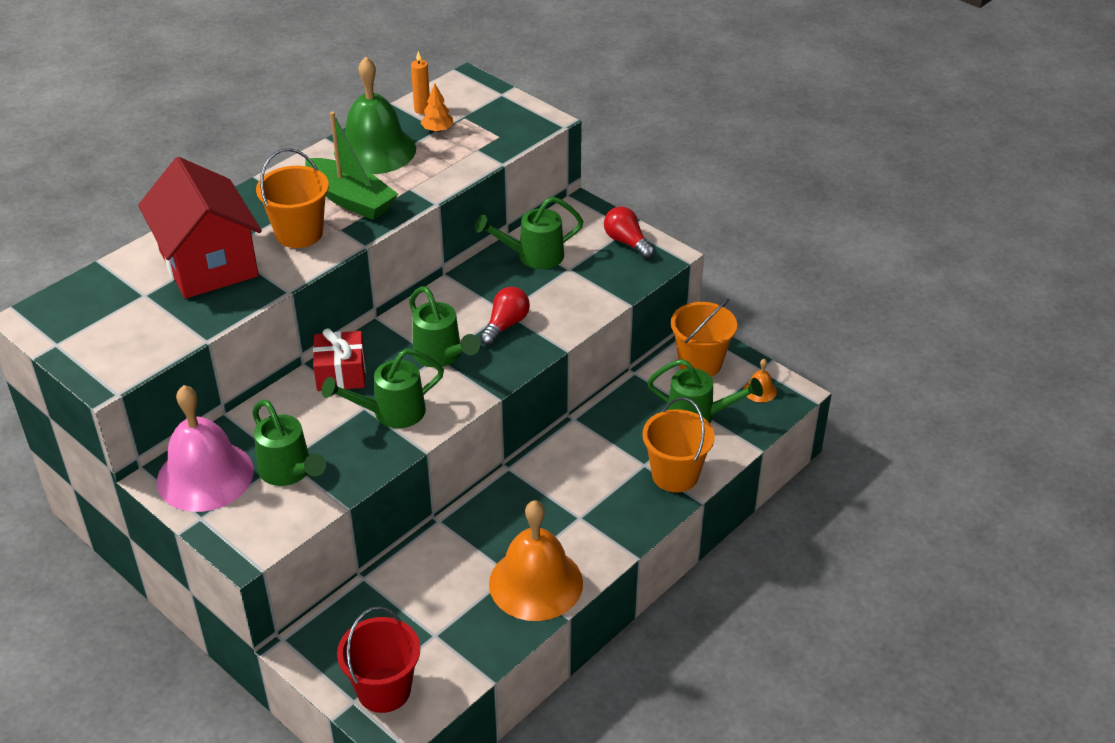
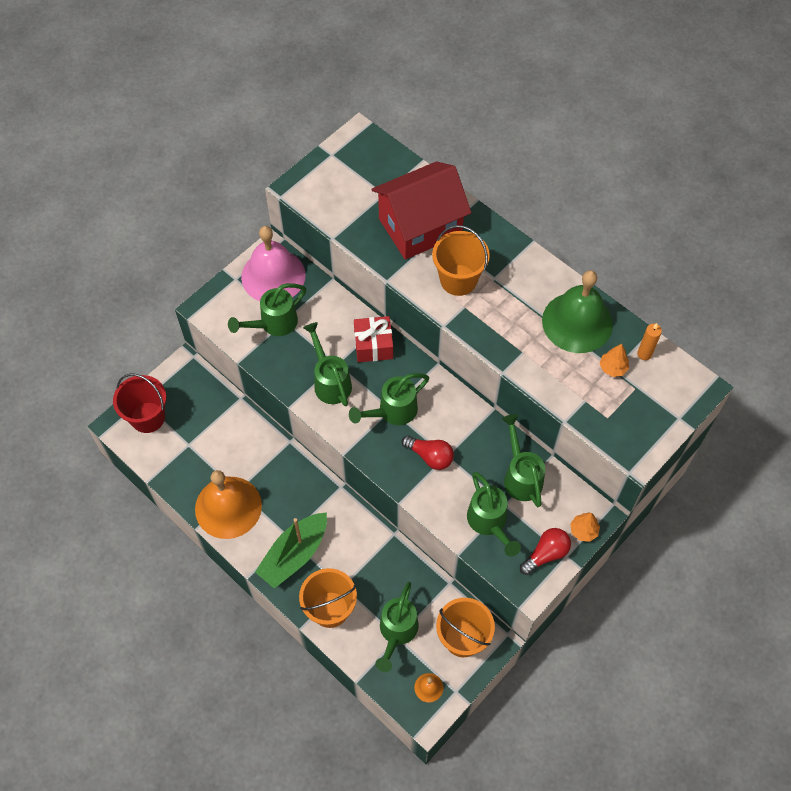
camera: 90 degrees right, 20 degrees up
(351, 199) = (505, 311): green boat -> green boat (294, 554)
(591, 281) = (489, 523): none -> green watering can
(598, 216) = (583, 530): none -> orange tree

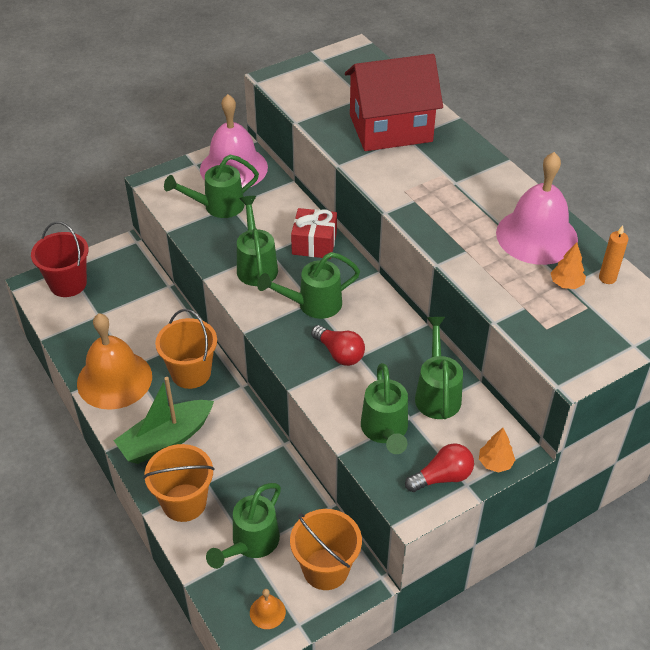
camera: 15 degrees right, 15 degrees down
(458, 280) = (415, 177): orange bucket -> orange bucket (191, 373)
(577, 322) = (536, 236): green bell -> pink bell

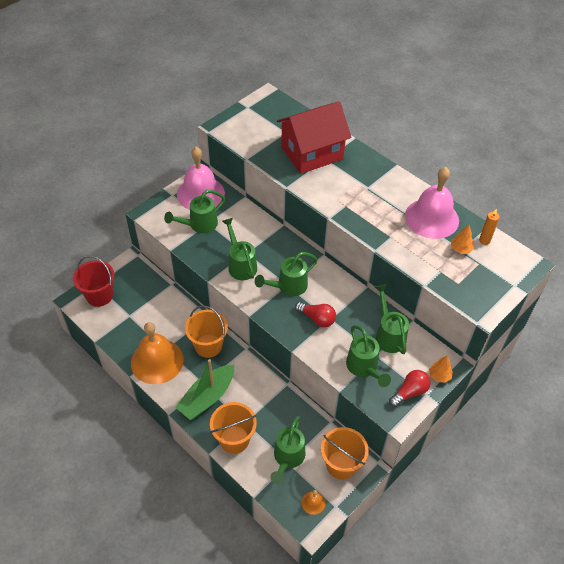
camera: 15 degrees left, 5 degrees up
(314, 243) = (274, 241): red gift -> none

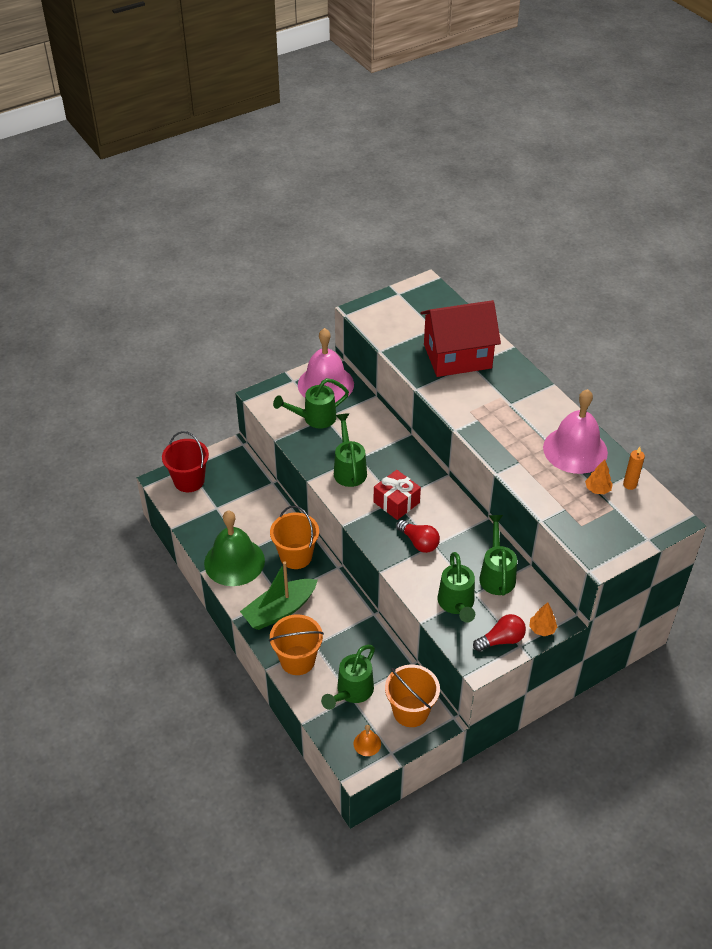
camera: 15 degrees right, 5 degrees down
(157, 361) = (234, 561): orange bell -> green bell
(288, 286) = (396, 502): green watering can -> red gift

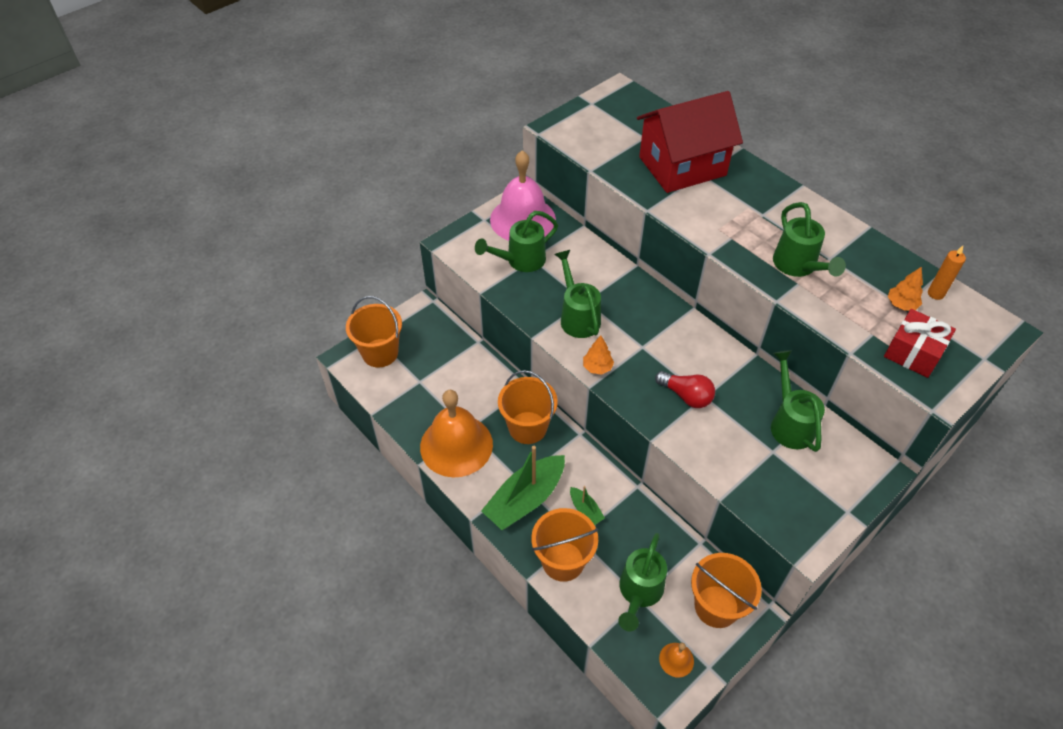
camera: 10 degrees left, 5 degrees up
(189, 481) = (380, 353): red bucket -> orange bucket
(234, 561) = (456, 445): green bell -> orange bell
(326, 625) = (585, 510): none -> green boat
(396, 502) = (645, 349): red gift -> red gift (913, 353)
(456, 604) = (755, 469): green watering can -> green watering can (798, 266)
(501, 640) = (823, 507): red light bulb -> none
(542, 629) = (866, 485): orange tree -> orange tree (597, 367)
(575, 450) = (856, 259): pink bell -> none

